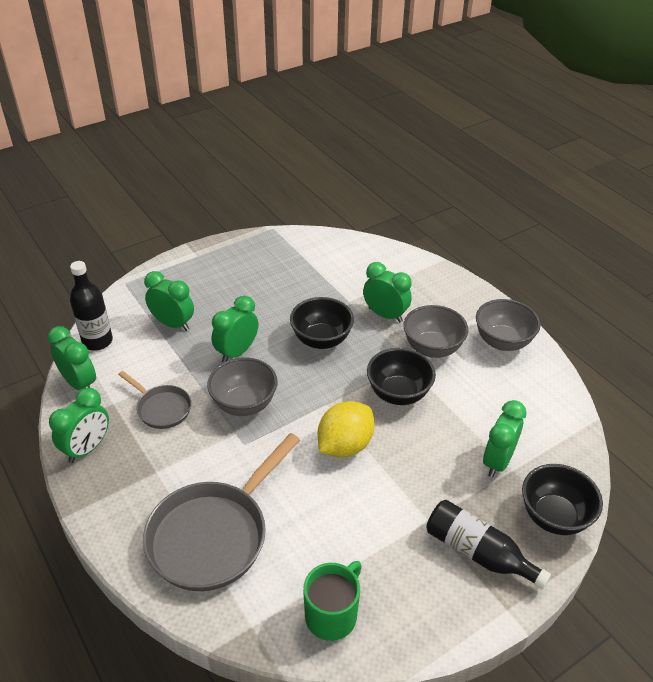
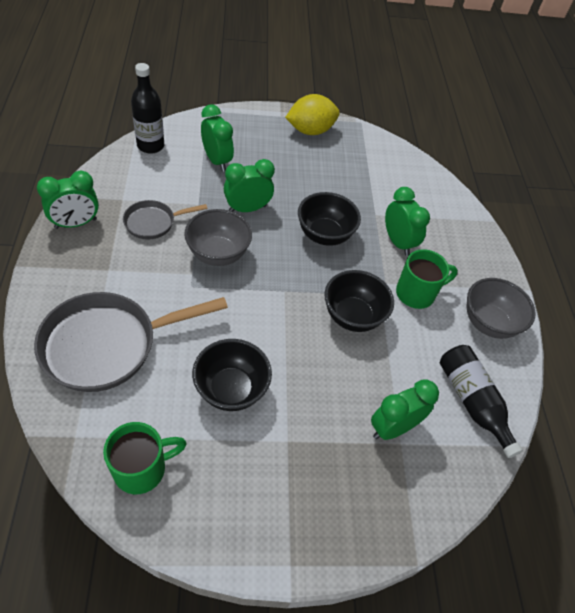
camera: 25 degrees right, 10 degrees up
(79, 383) = (111, 171): green clock -> none
(161, 408) = (153, 222): grey pan -> grey pan turned 90 degrees clockwise
(345, 445) = (270, 334): yellow lemon -> yellow lemon (310, 131)
(432, 348) = (416, 293): grey bowl -> green mug
(478, 552) = (307, 497): black bottle -> black bottle (472, 402)
(554, 516) = (405, 510): black bowl -> black bowl (231, 389)

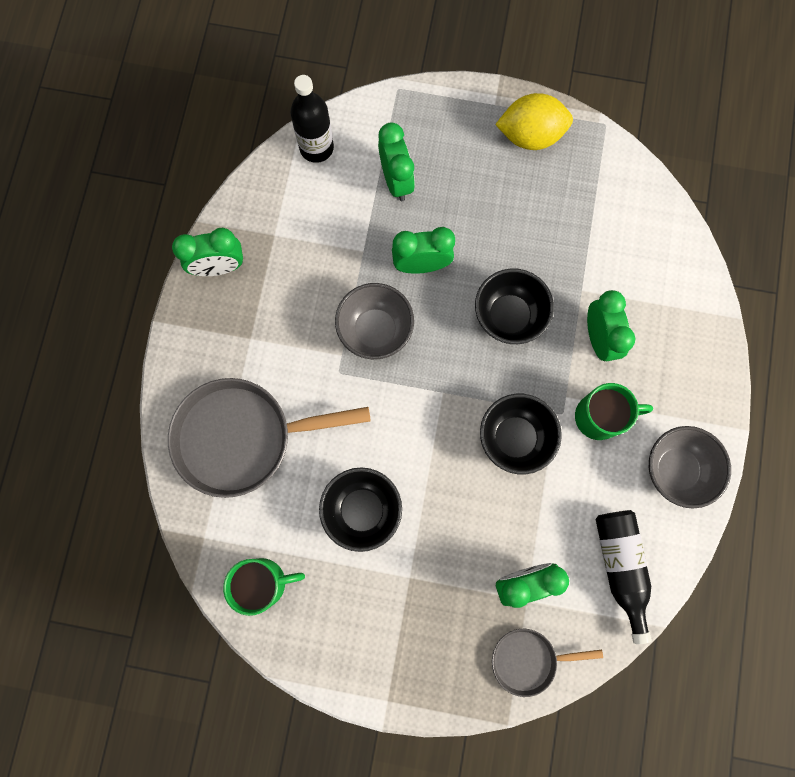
camera: 20 degrees right, 25 degrees up
(153, 222) = (306, 275): grey pan -> grey pan (528, 660)

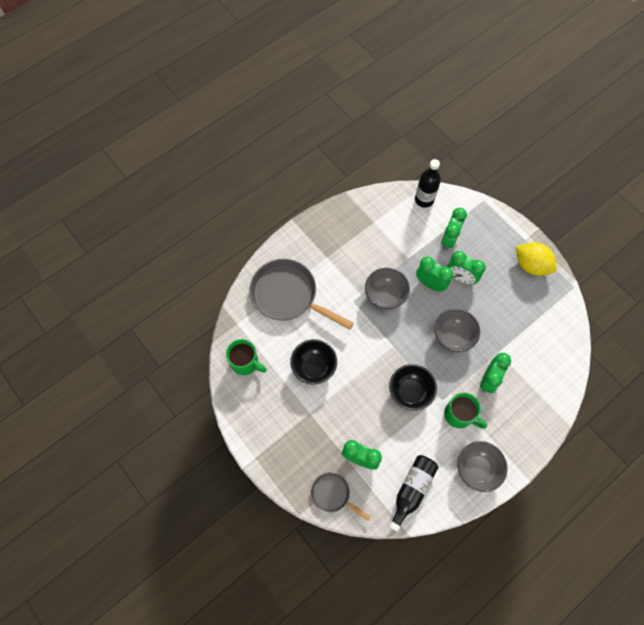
camera: 40 degrees right, 10 degrees down
(219, 267) = (338, 218): green clock -> green clock (460, 278)
(508, 316) = (452, 337): black bowl -> grey bowl

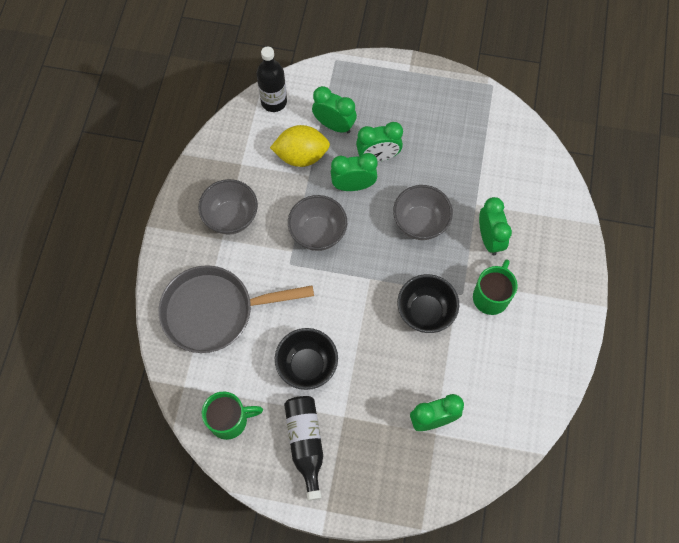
camera: 40 degrees left, 0 degrees up
(333, 494) = (437, 479): grey pan -> none
(412, 490) = (508, 408): black bottle -> black bottle (305, 443)
(449, 239) = (334, 125): green clock -> green clock turned 45 degrees counterclockwise
(459, 415) = (491, 296): green mug -> green mug turned 60 degrees counterclockwise
(476, 469) = (550, 335): grey bowl -> grey bowl (231, 217)
(531, 265) = (435, 93): yellow lemon -> yellow lemon (301, 156)

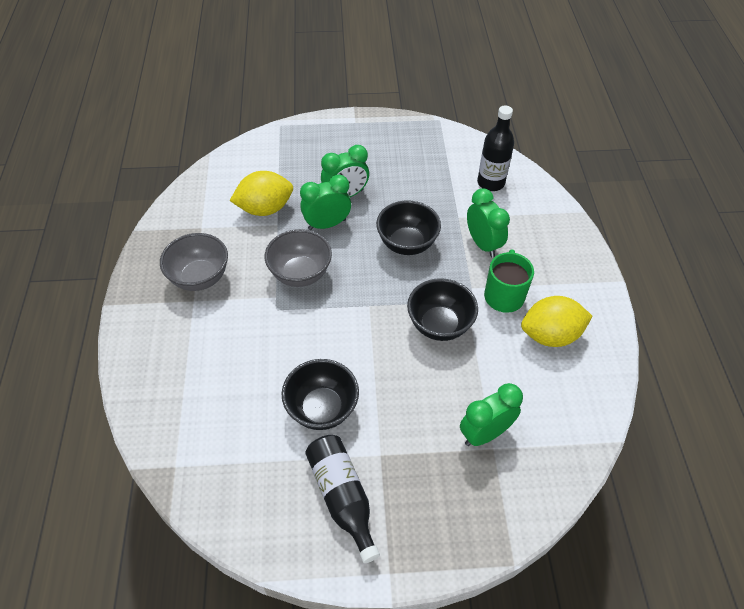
camera: 15 degrees left, 15 degrees down
(214, 311) = (198, 375): grey pan -> none
(230, 420) = (241, 492): green mug -> none
(274, 102) = (225, 169): black bottle -> black bottle (490, 183)
(334, 125) = (293, 177): green clock -> none
(420, 223) = (407, 244): grey bowl -> black bowl
(518, 345) = (550, 335): none -> yellow lemon

